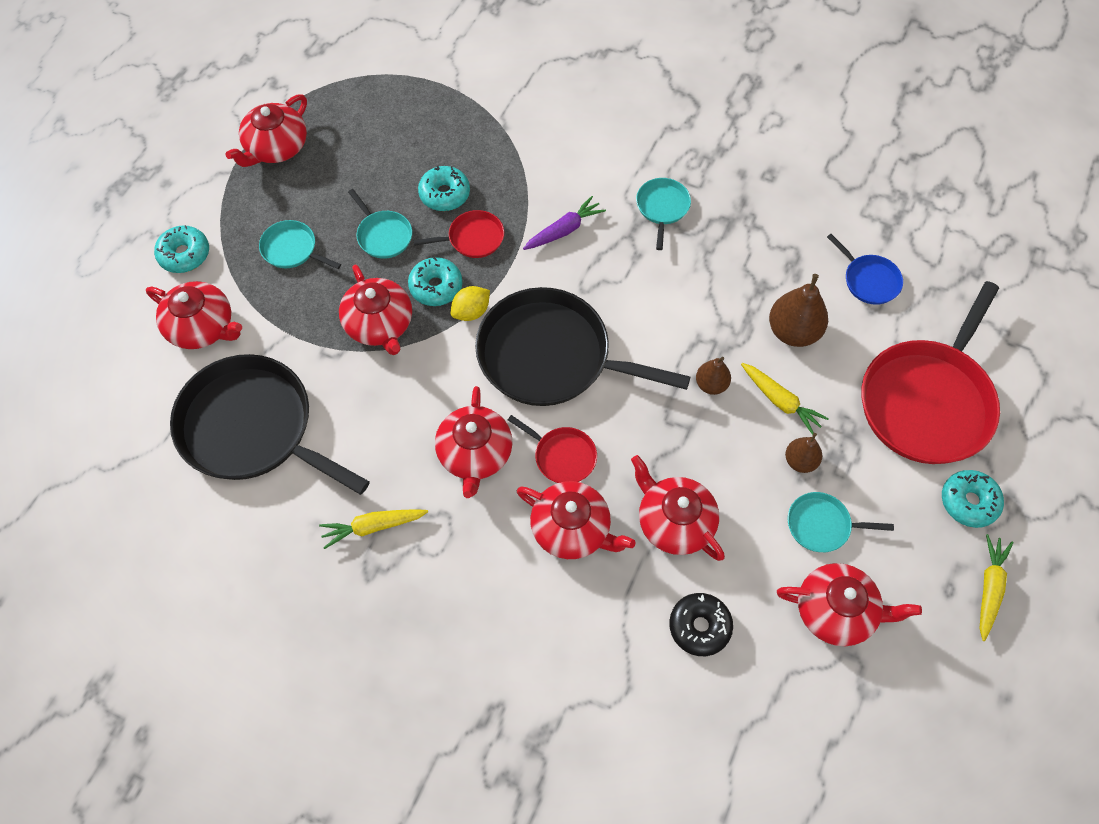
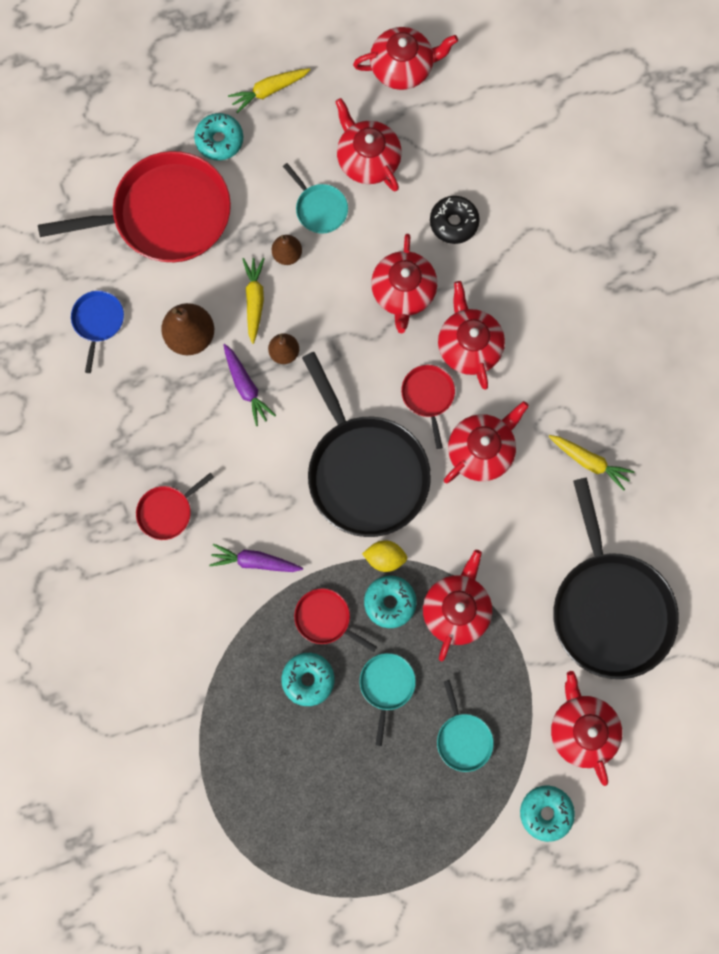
camera: 135 degrees left, 15 degrees up
(276, 147) = (393, 857): red teapot -> red teapot (402, 67)
(662, 207) = (167, 512): turquoise pan -> red pan
(708, 334) = (246, 387): none -> purple carrot

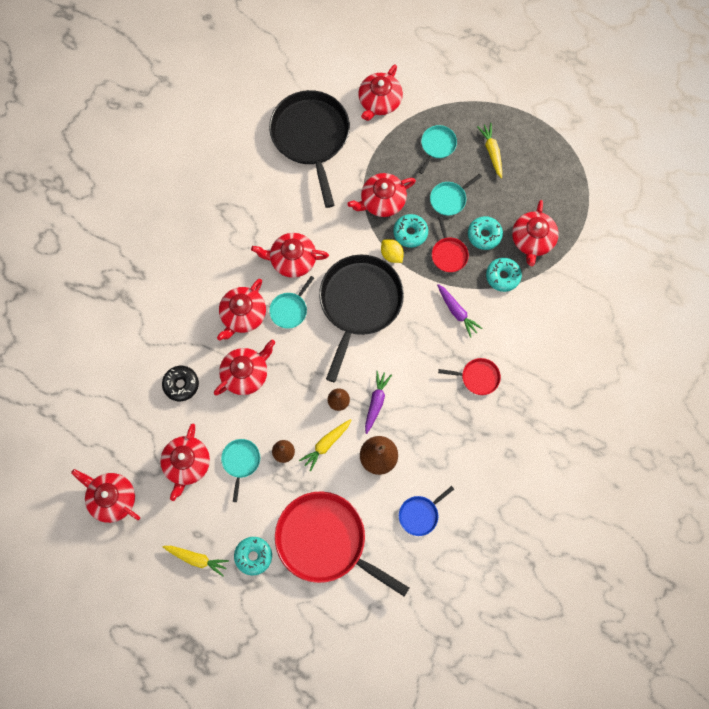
camera: 135 degrees left, 5 degrees down
(250, 726) = (532, 240): none -> red teapot
(428, 396) = (289, 310): red pan -> turquoise pan
(546, 812) = (432, 85): turquoise donut -> turquoise donut (503, 276)
(589, 462) = (247, 206): yellow carrot -> yellow carrot (492, 152)
(610, 608) = (311, 137): black pan -> black pan turned 45 degrees counterclockwise

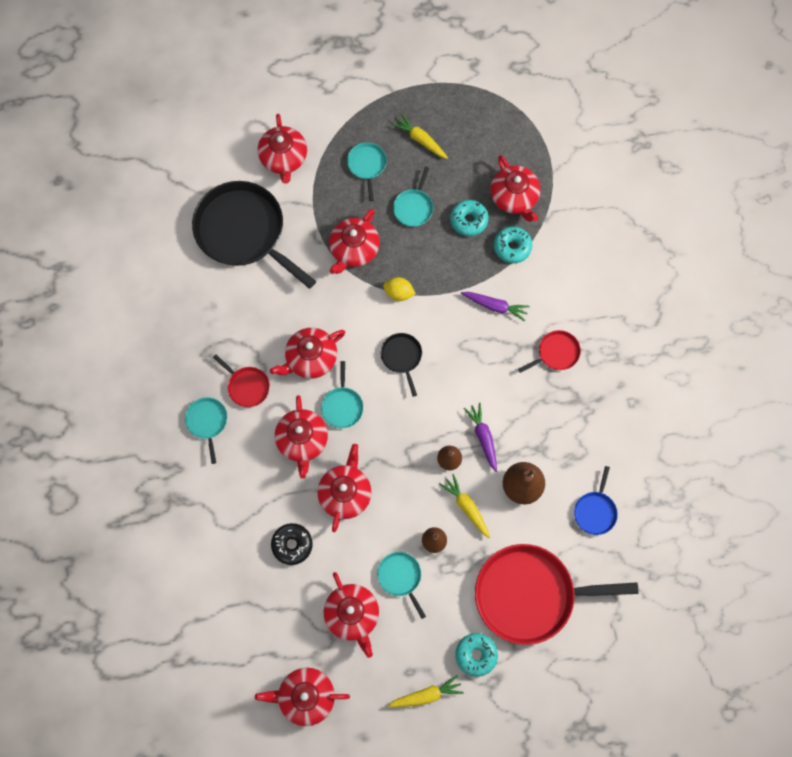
camera: 35 degrees left, 0 degrees up
(186, 256) = (207, 422): none -> turquoise pan
(326, 444) = (466, 507): yellow carrot -> yellow carrot turned 135 degrees clockwise
(359, 303) = (402, 357): black pan -> black pan, size x0.45
(410, 233) = (401, 262): turquoise donut -> none
(449, 254) = (449, 258): red pan -> red pan (247, 386)

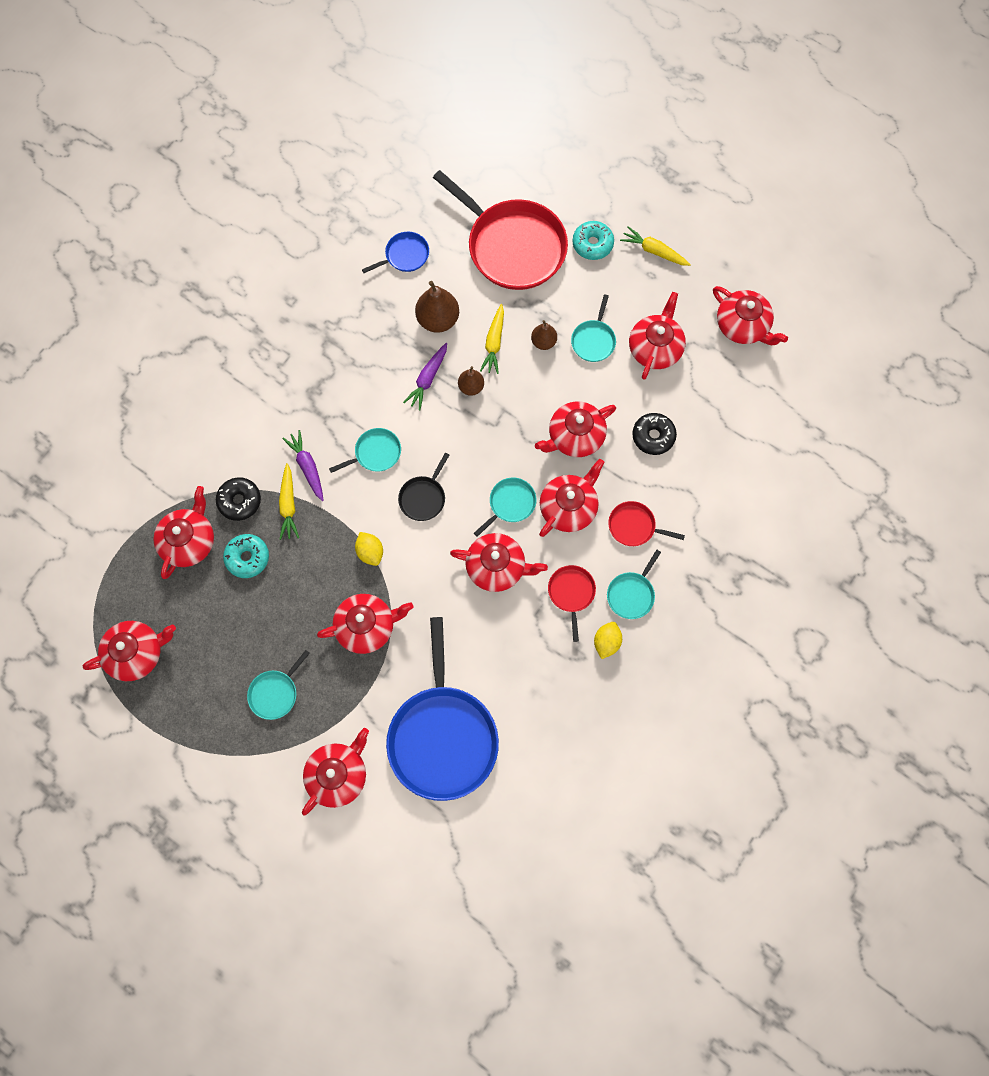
camera: 135 degrees left, 0 degrees up
(196, 377) = (606, 642): none -> yellow lemon
(243, 231) = (442, 737): black pan -> blue pan
(414, 207) = (278, 614): turquoise pan -> turquoise pan (375, 453)
(420, 140) = (205, 671): yellow carrot -> yellow carrot (288, 505)
(470, 113) = (136, 653): none -> red teapot
(512, 247) = (239, 501): turquoise donut -> black donut
(556, 353) = (303, 387): red pan -> red pan (634, 526)

